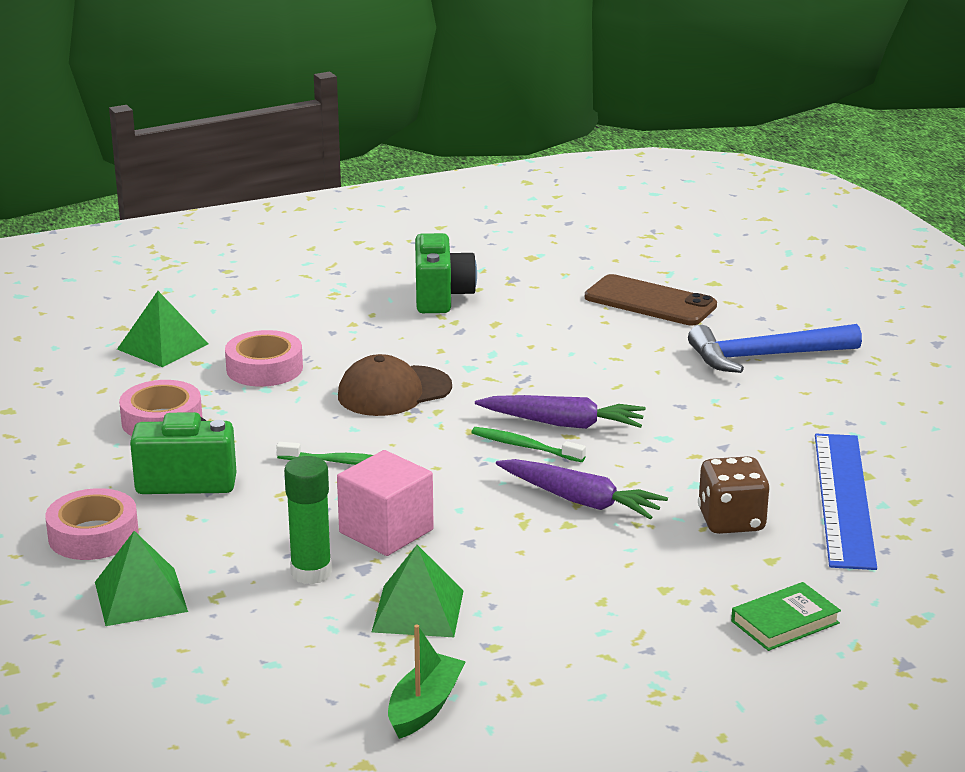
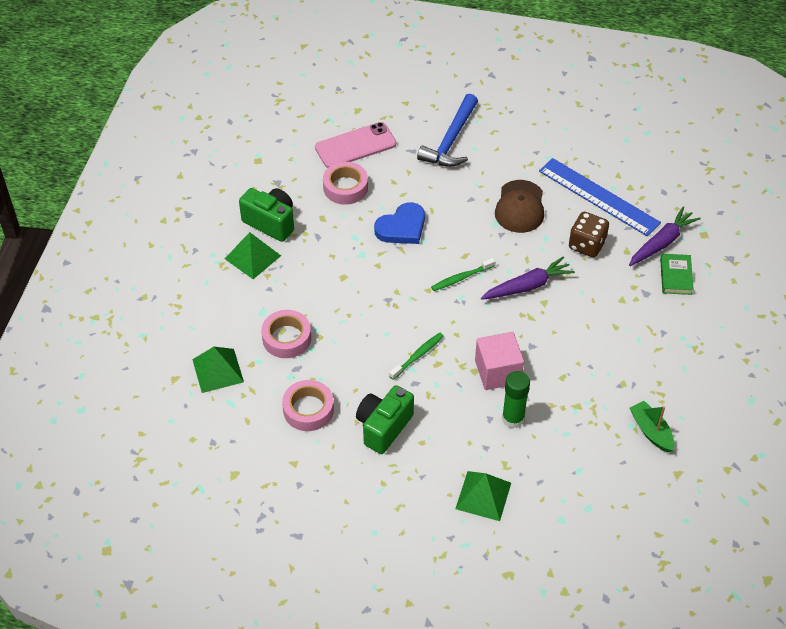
camera: 55 degrees left, 25 degrees up
(93, 535) = (408, 491): pink tape -> pink tape (345, 187)
(394, 392) = (361, 298): brown cap -> brown cap (520, 207)
(418, 611) = (575, 395): green pyramid -> green pyramid (252, 257)
(555, 376) = (402, 227): none -> blue heart
(563, 423) = (451, 251): purple carrot -> purple carrot (662, 243)
(650, 302) = (355, 146): brown phone -> pink phone

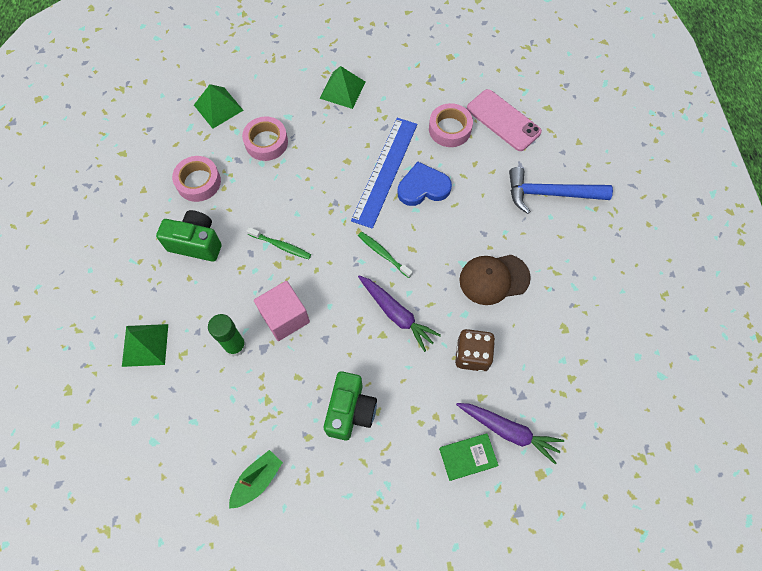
camera: 70 degrees right, 15 degrees up
(271, 222) = (385, 89): green camera -> green camera (350, 411)
(402, 227) = (423, 187): blue heart -> blue heart turned 135 degrees clockwise
(598, 197) = (542, 349): blue ruler -> blue ruler (385, 171)

